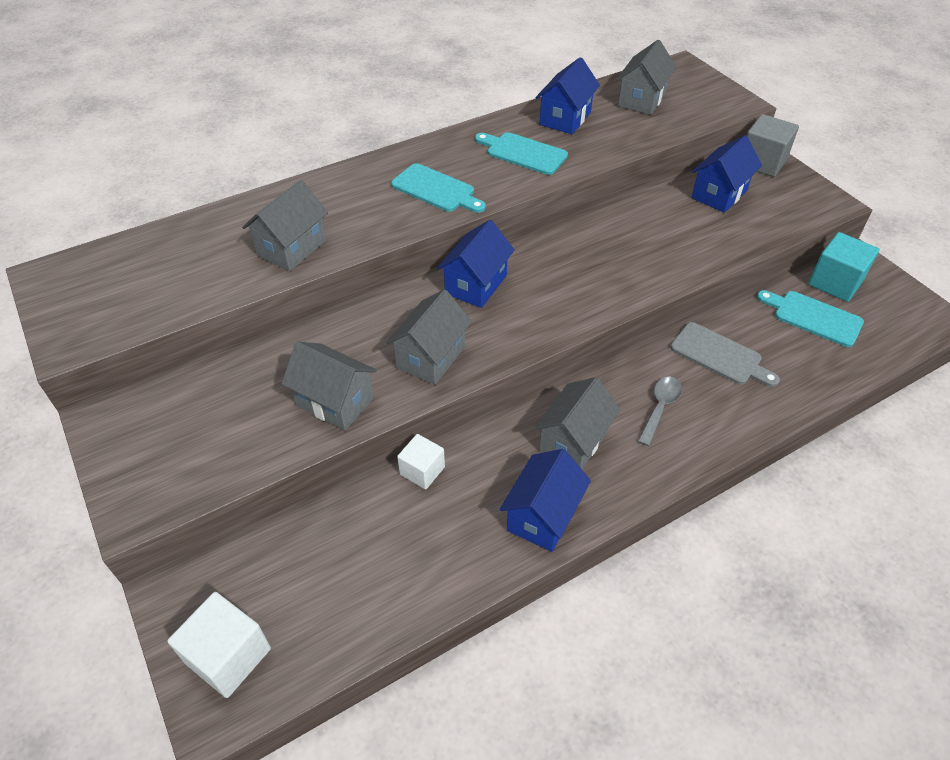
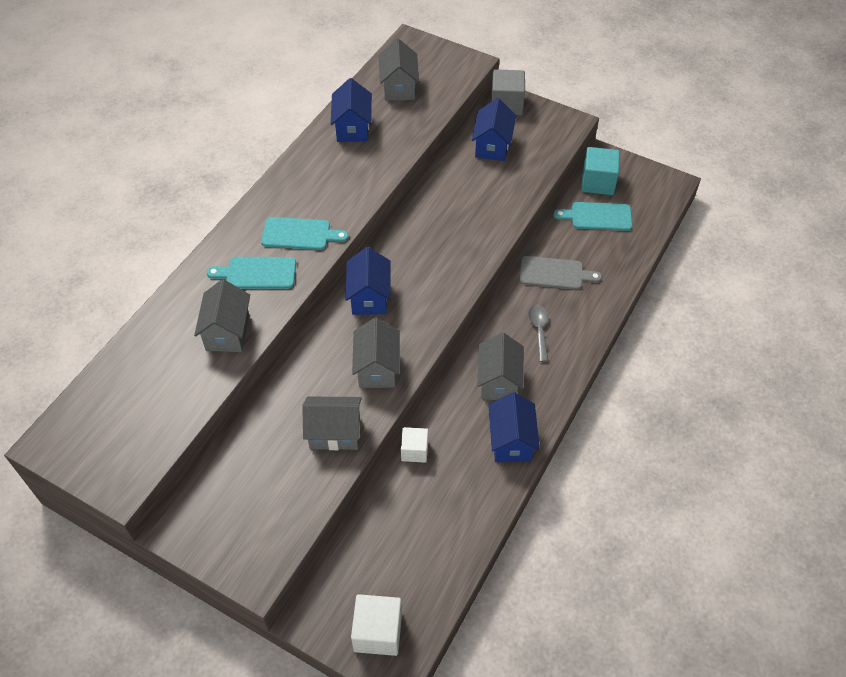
camera: 30 degrees left, 5 degrees up
(523, 153) = (342, 173): turquoise cutting board -> turquoise cutting board (257, 273)

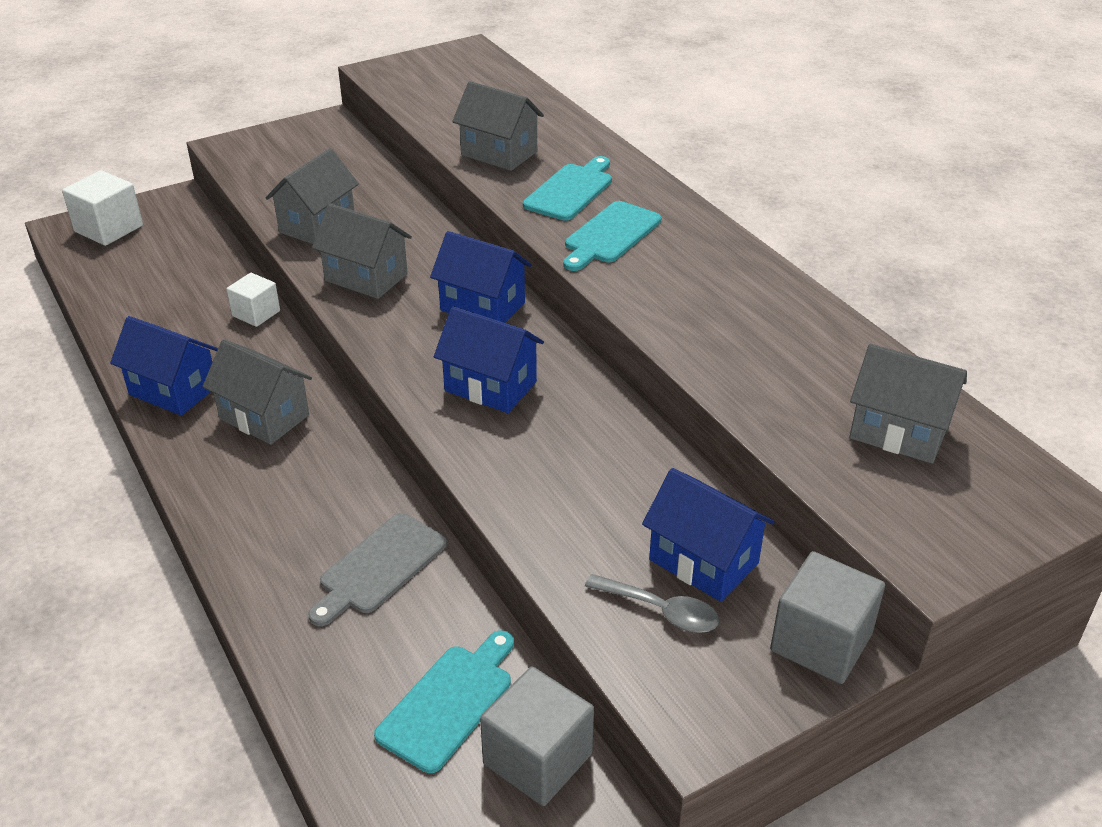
camera: 120 degrees right, 15 degrees down
(352, 128) = (811, 344): blue house -> blue house (490, 386)
(539, 330) = (297, 494): grey spoon -> grey spoon (661, 611)
(598, 182) = (537, 759): turquoise cube -> grey cube

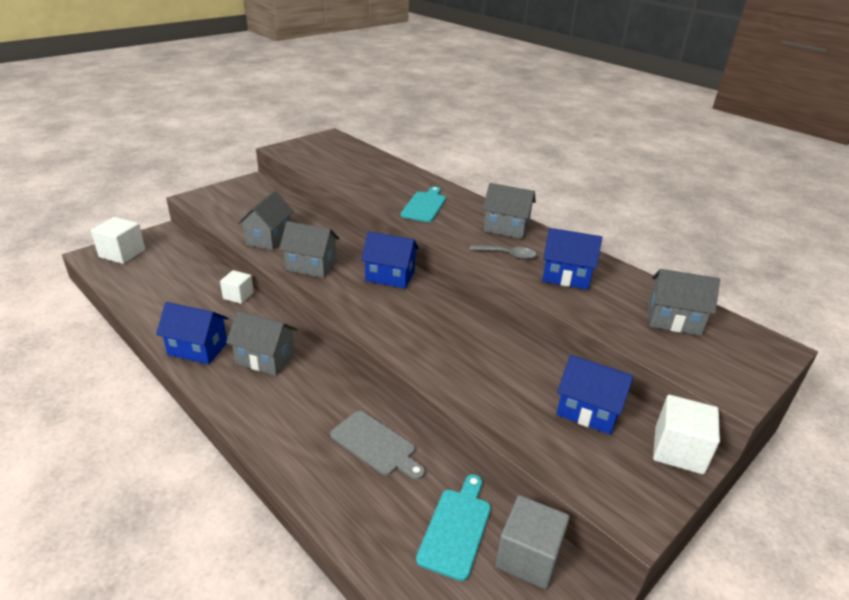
camera: 15 degrees left, 5 degrees down
(379, 567) = (376, 445): grey cutting board -> grey cutting board turned 75 degrees counterclockwise
(490, 386) = (414, 322): blue house -> blue house (566, 276)
(499, 153) = (373, 189): grey house -> grey house (506, 228)
(610, 235) = (459, 228): turquoise cutting board -> none
(661, 611) = (578, 445): grey spoon -> grey spoon (507, 255)
(821, 642) = (678, 450): grey cube -> white cube

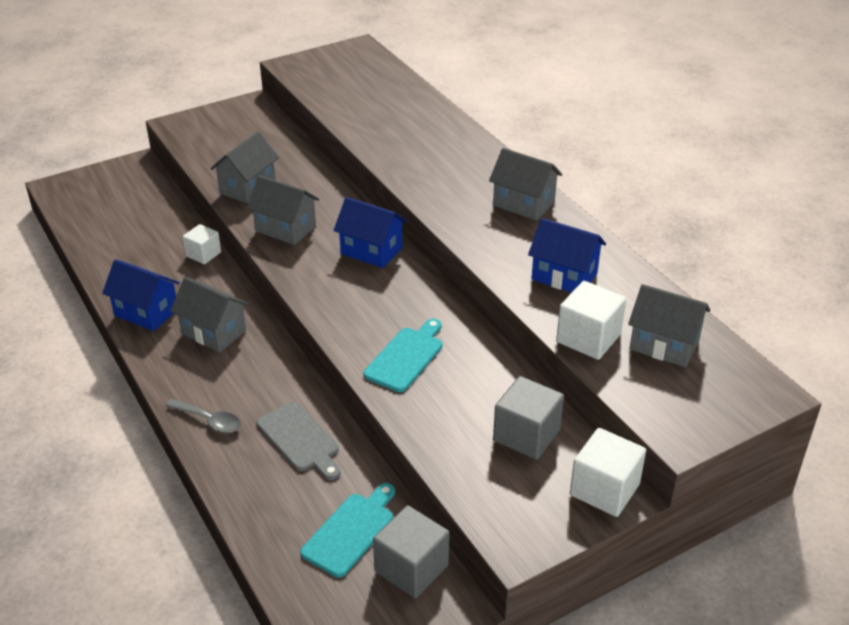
camera: 15 degrees right, 5 degrees up
(122, 253) = (89, 188): white cube -> white cube (588, 338)
(425, 206) = (436, 163): turquoise cutting board -> turquoise cutting board (406, 357)
(507, 255) = (507, 241): grey spoon -> grey spoon (209, 420)
(588, 411) = (526, 435): blue house -> grey cube

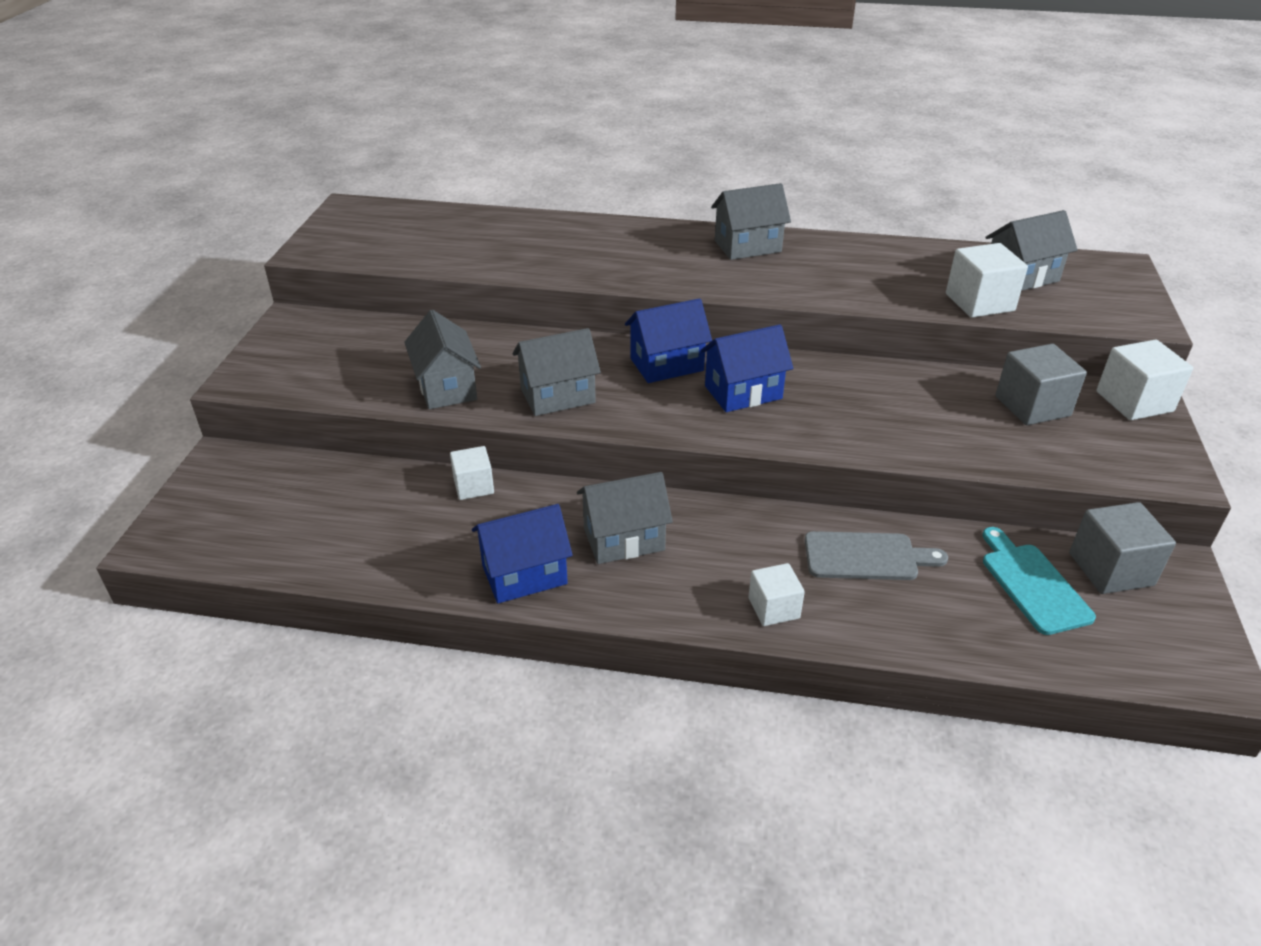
camera: 50 degrees left, 0 degrees up
(209, 420) = (773, 608): grey spoon -> white cube
(406, 357) = (858, 418): turquoise cutting board -> none
(564, 276) = (879, 275): blue house -> blue house (743, 392)

